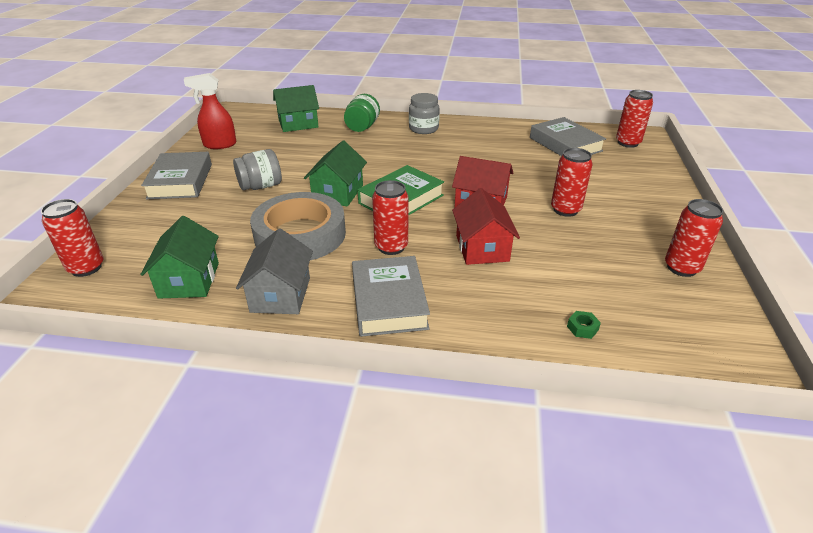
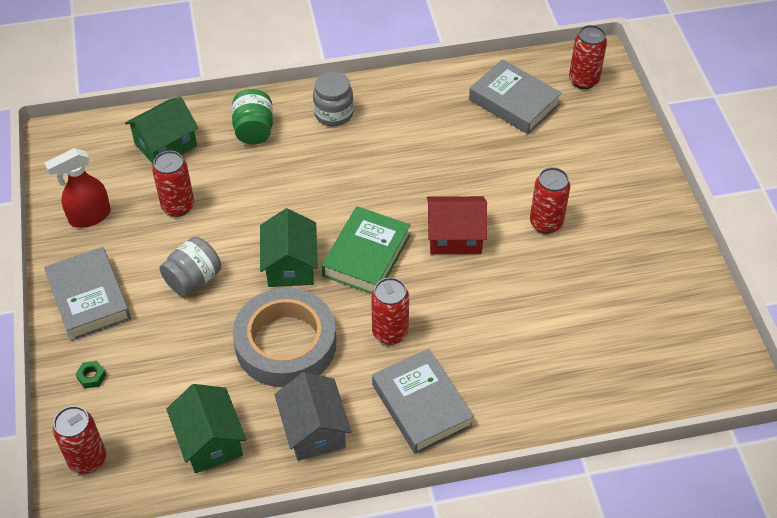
camera: 20 degrees left, 15 degrees up
(482, 248) = (481, 307): red house -> none
(582, 328) = (603, 382): green nut -> green nut (91, 377)
(681, 268) = (673, 278): red can -> red can (178, 206)

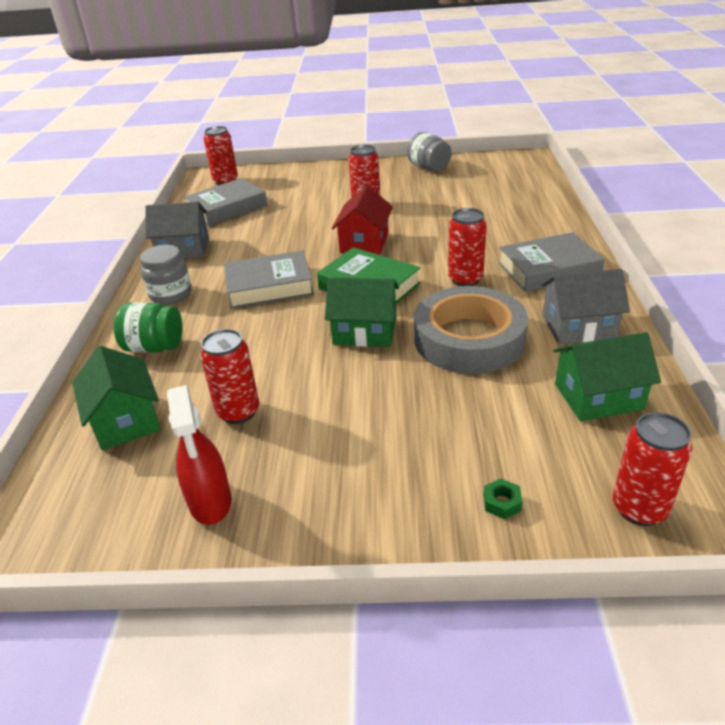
camera: 75 degrees left, 15 degrees down
(89, 298) = (363, 504): grey book -> grey book (269, 286)
(193, 279) = (361, 402): grey jar -> grey jar (429, 168)
(417, 95) = (183, 249): none -> grey house

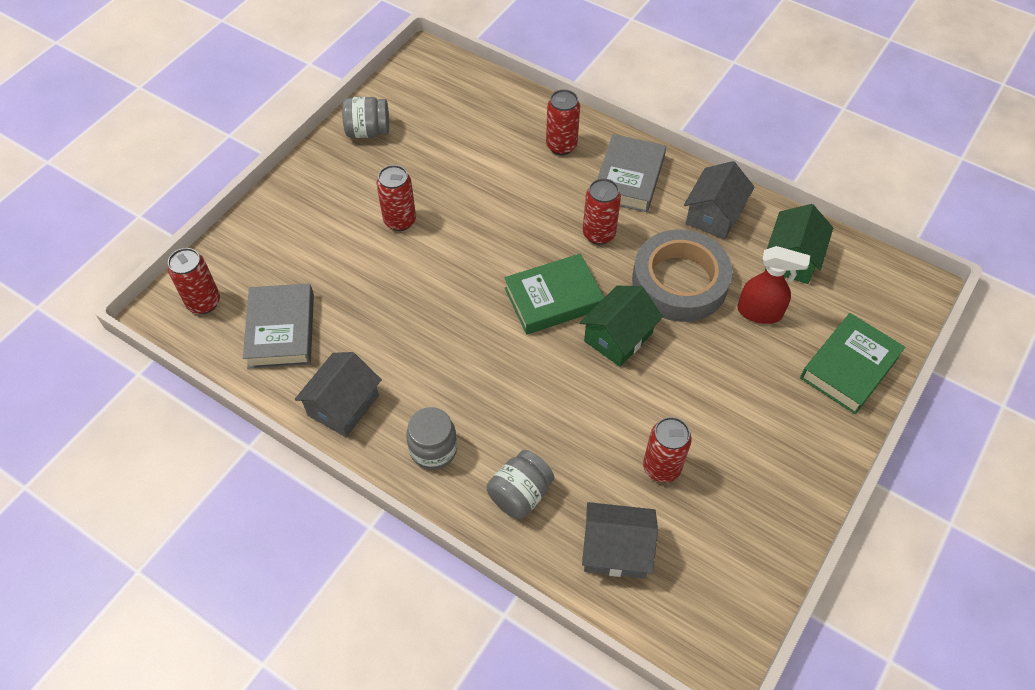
camera: 60 degrees left, 20 degrees up
(126, 420) = (616, 550): green house -> grey house
(154, 347) = (520, 494): green jar -> grey jar
(210, 502) = (751, 524): red spray bottle -> red spray bottle (760, 312)
(269, 286) = (489, 367): grey book -> none
(364, 242) = (474, 261): red house -> none
(502, 503) = (849, 367): green nut -> green book
(639, 508) = (891, 309): red can -> red can (561, 146)

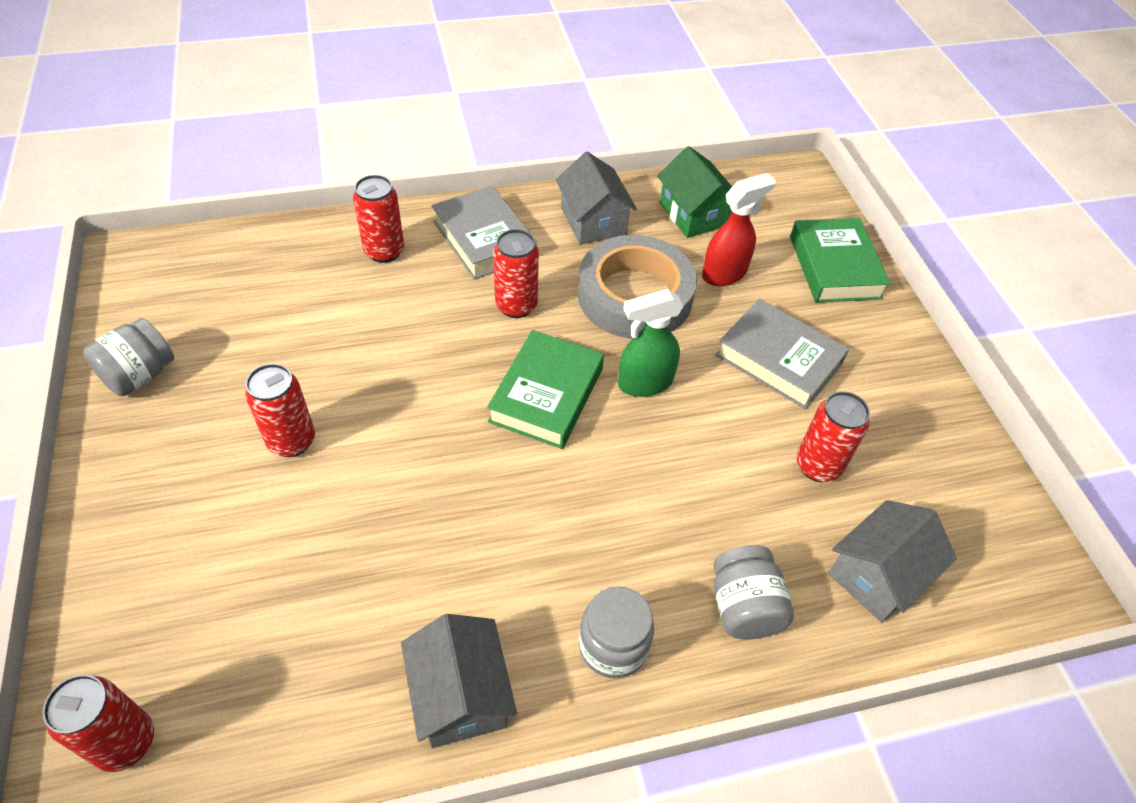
camera: 50 degrees left, 5 degrees down
(281, 330) = (280, 680): grey book -> grey book (778, 359)
(618, 337) = (644, 383): green house -> green spray bottle

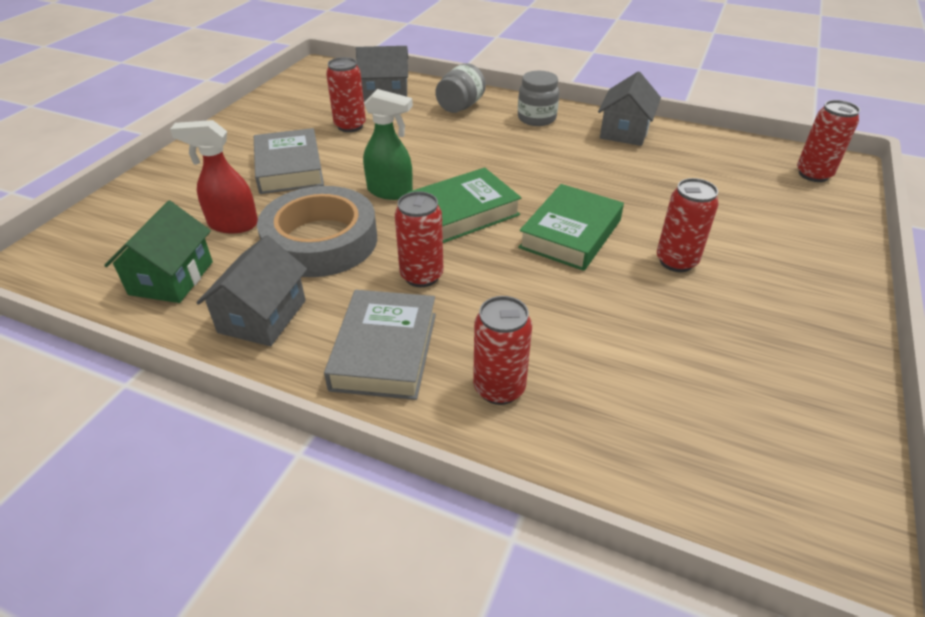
camera: 140 degrees left, 10 degrees down
(139, 375) = (815, 370): grey jar -> none
(835, 267) = (154, 194): green book -> green book (570, 234)

